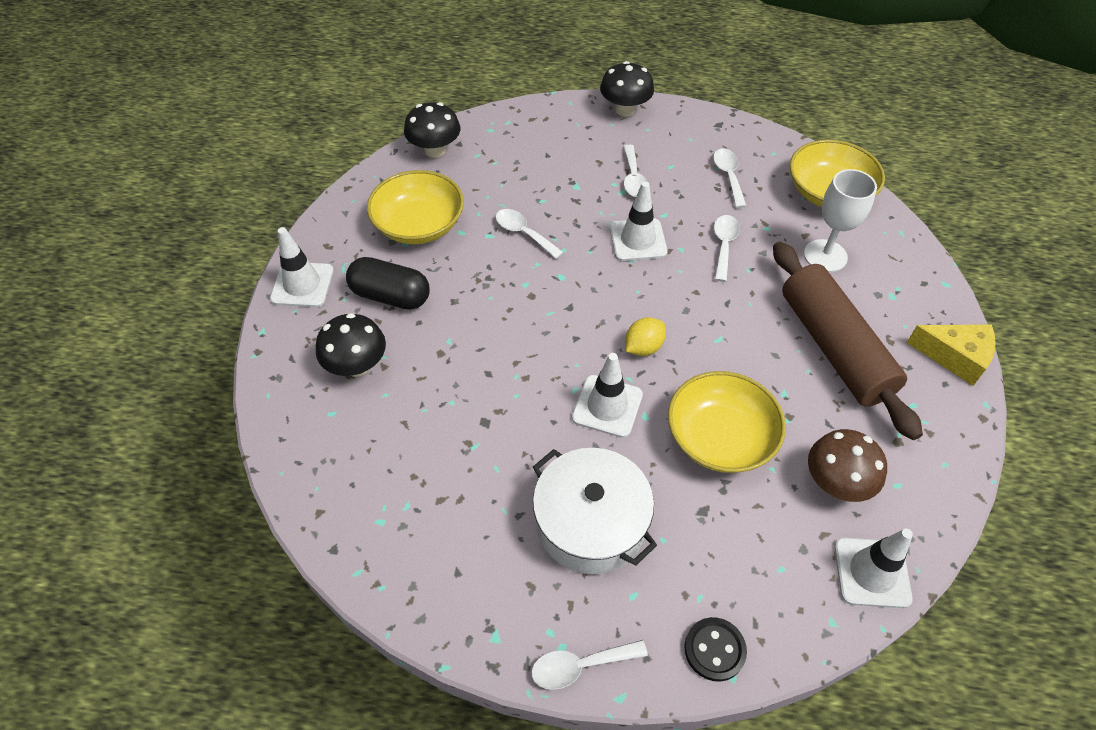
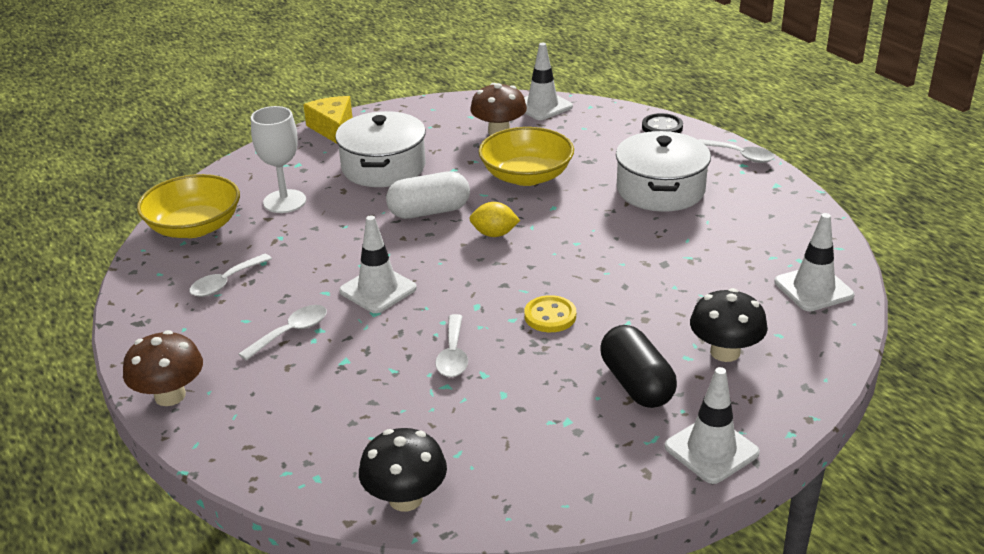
camera: 130 degrees left, 20 degrees down
(419, 225) = (532, 428): yellow bowl -> none
(505, 305) = (550, 316): none -> yellow button
(607, 406) = (569, 224): white traffic cone -> white traffic cone (813, 289)
(625, 109) = (170, 396): black mushroom -> brown mushroom
(721, 330) = (429, 211): none -> white capsule
(724, 245) = (329, 247): white spoon -> none
(834, 347) = (384, 167): brown rolling pin -> white pot

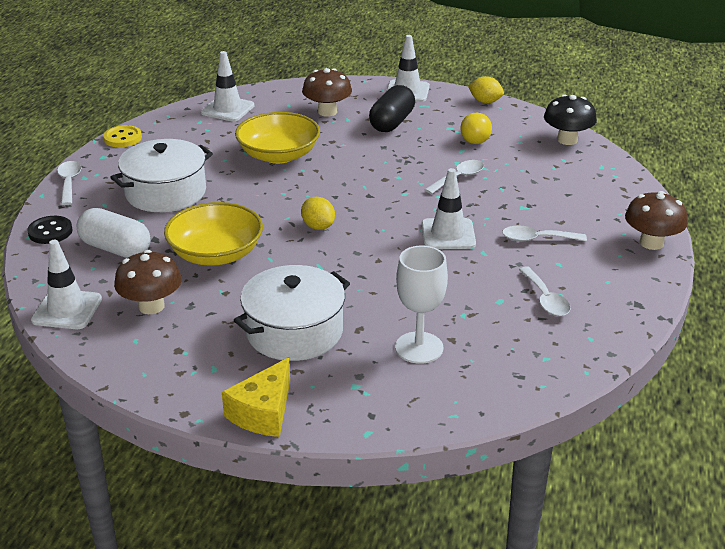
camera: 135 degrees left, 0 degrees up
(194, 227) = (522, 369): yellow bowl -> yellow bowl (279, 155)
(225, 282) = (545, 299): white spoon -> white spoon turned 75 degrees clockwise
(429, 211) = (329, 268): white capsule -> white capsule (116, 249)
(516, 424) = (475, 138): none -> yellow light bulb
(550, 316) = (375, 167): yellow button -> yellow button (123, 138)
(596, 502) = (485, 101): none -> yellow lemon
(725, 352) = (327, 112): black mushroom -> brown mushroom

